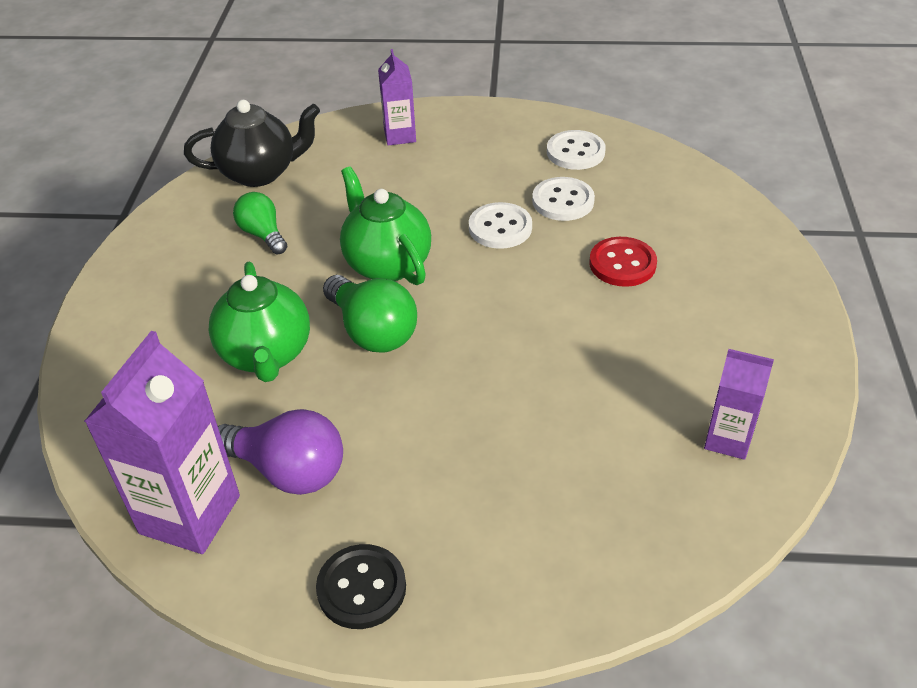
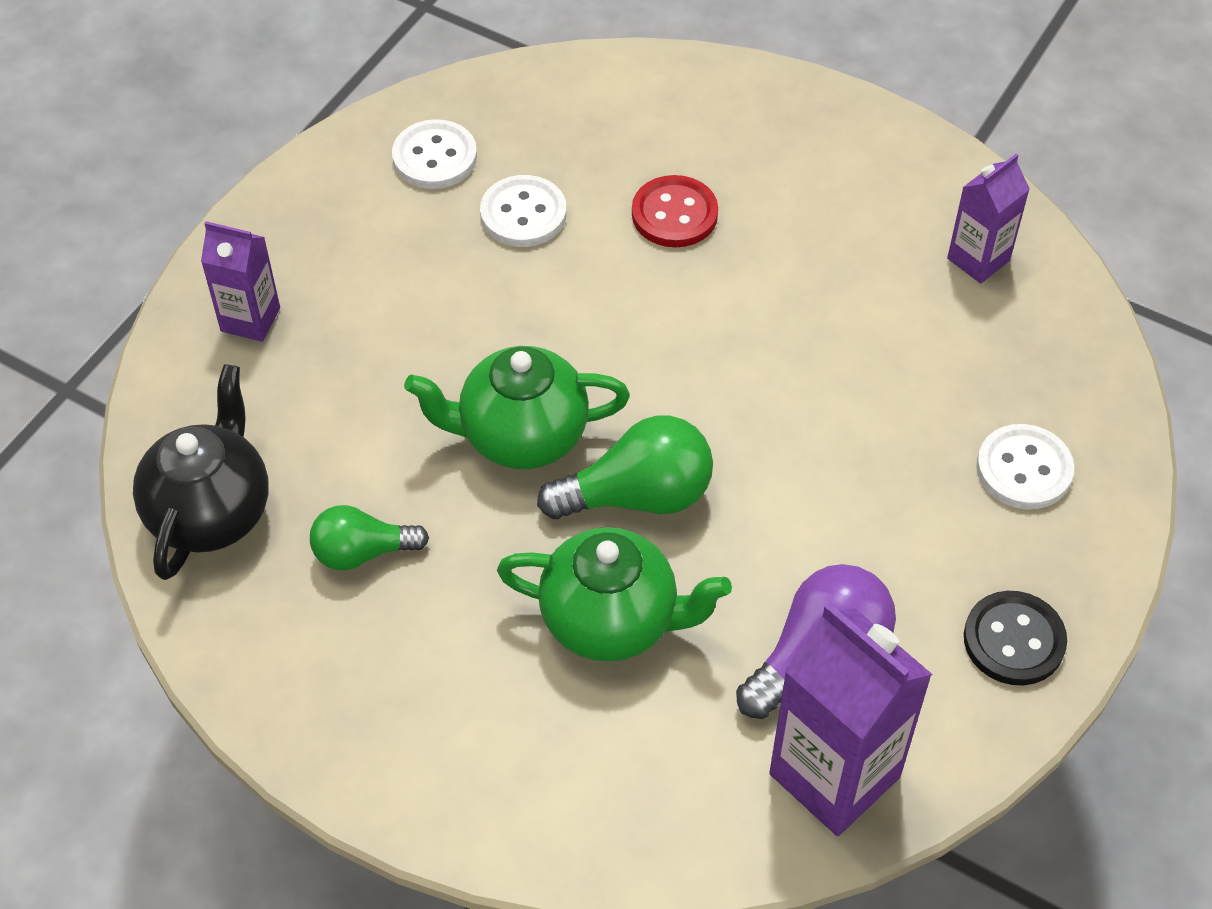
camera: 65 degrees left, 10 degrees up
(500, 228) = (531, 295): white button -> white button (1024, 469)

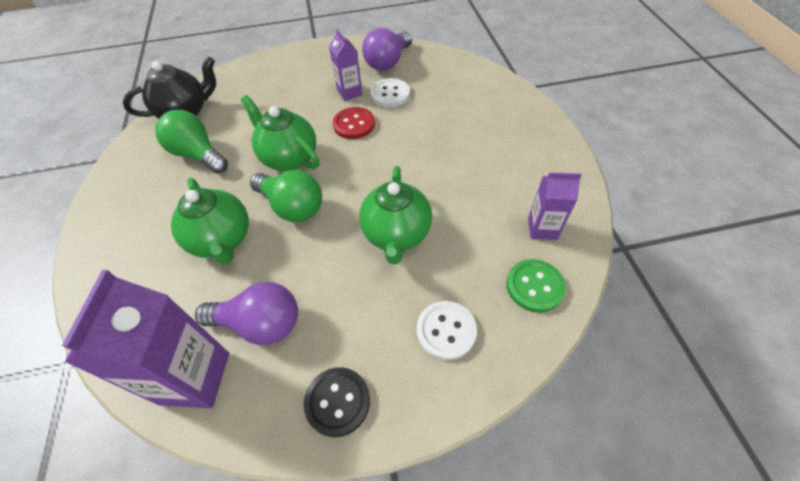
camera: 50 degrees right, 0 degrees up
(250, 319) = (274, 71): purple carton -> purple carton (349, 92)
(362, 552) = (198, 154): green light bulb -> green light bulb, size x1.54
(435, 157) = (388, 62): white button -> purple light bulb
(674, 214) = (439, 127): red button -> red button (354, 124)
(825, 412) = (396, 234): none -> green teapot
(1050, 338) = (534, 286): none -> green button

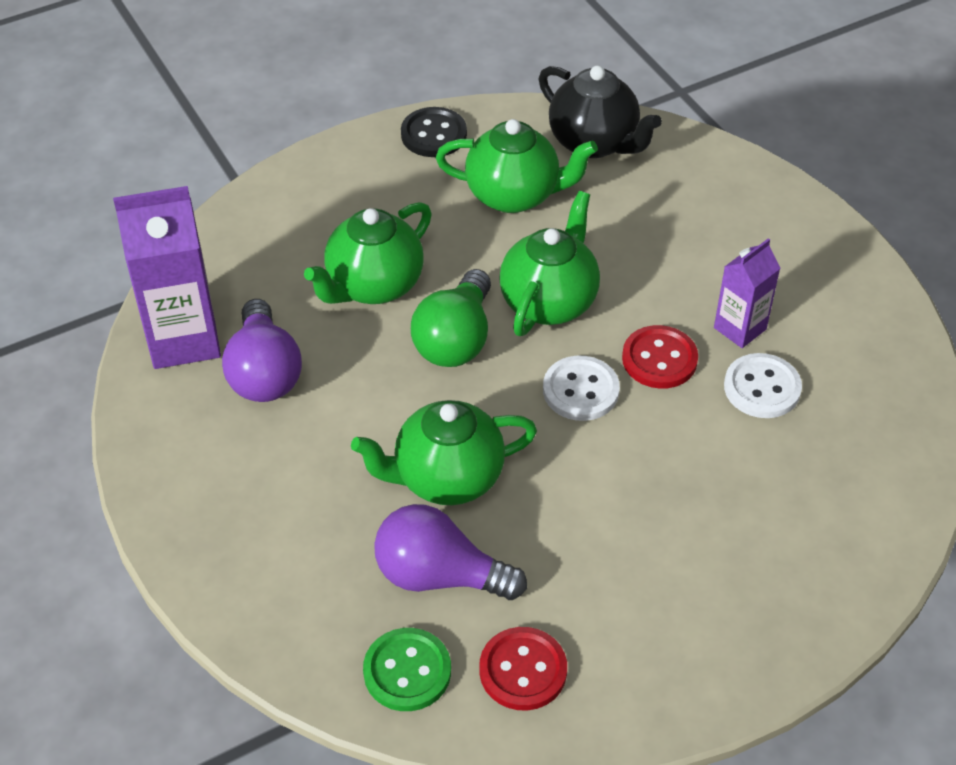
camera: 70 degrees right, 5 degrees down
(198, 154) = (514, 195): green light bulb -> green teapot
(337, 402) = (186, 482): black button -> black button (434, 134)
(388, 62) = (856, 360): purple light bulb -> purple light bulb (439, 575)
(446, 331) = (305, 573): white button -> white button (580, 390)
(542, 228) = (523, 670): purple carton -> red button

